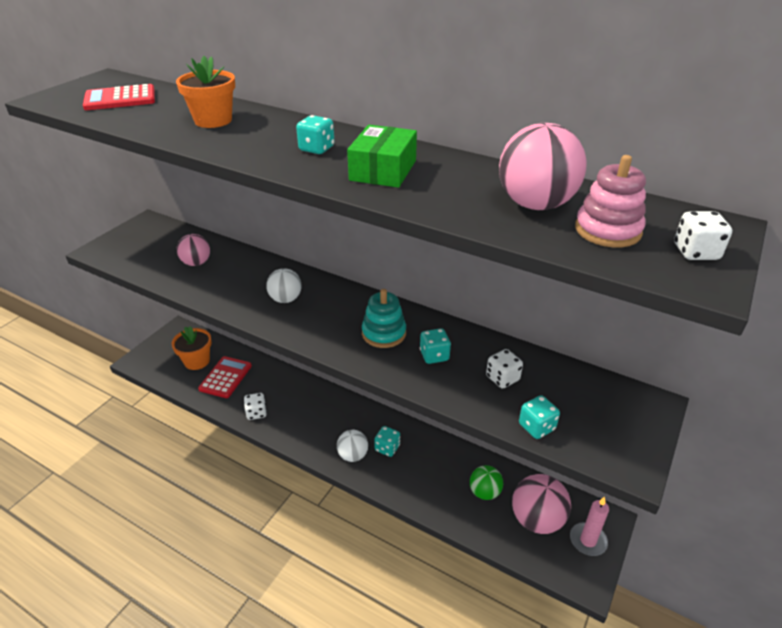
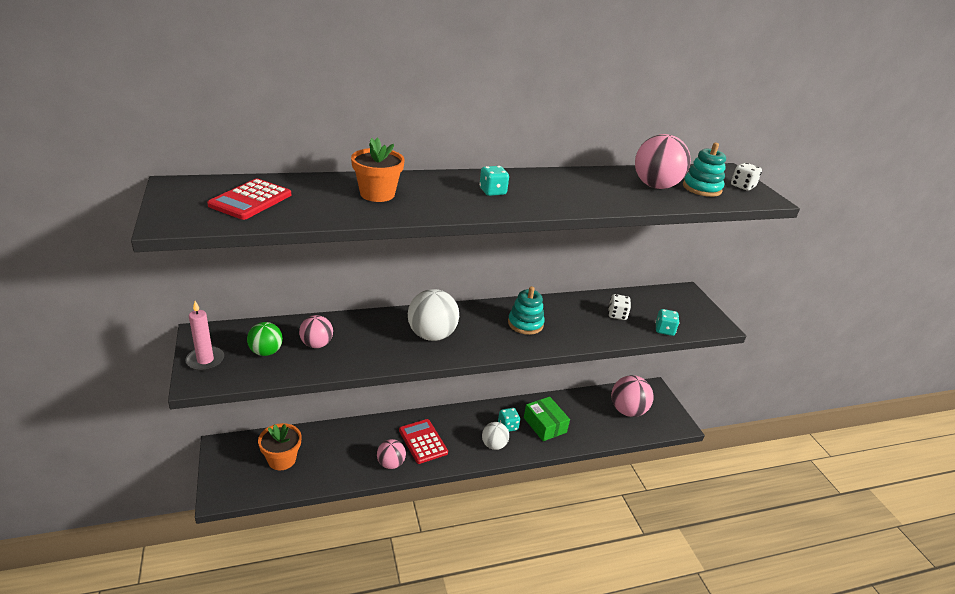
camera: 50 degrees left, 5 degrees down
(225, 377) = (327, 455): red calculator -> red calculator (423, 441)
(256, 413) = (391, 463): white dice -> pink ball
(285, 299) = (432, 335): white ball -> white ball, size x1.63
(383, 170) = (556, 192): green box -> green box (544, 425)
(434, 356) = (570, 321): turquoise dice -> none
(484, 492) = (588, 414): green ball -> green ball (266, 352)
(588, 540) = (658, 404): pink candle -> pink candle (205, 360)
(607, 230) = (701, 188): pink stacking toy -> turquoise stacking toy

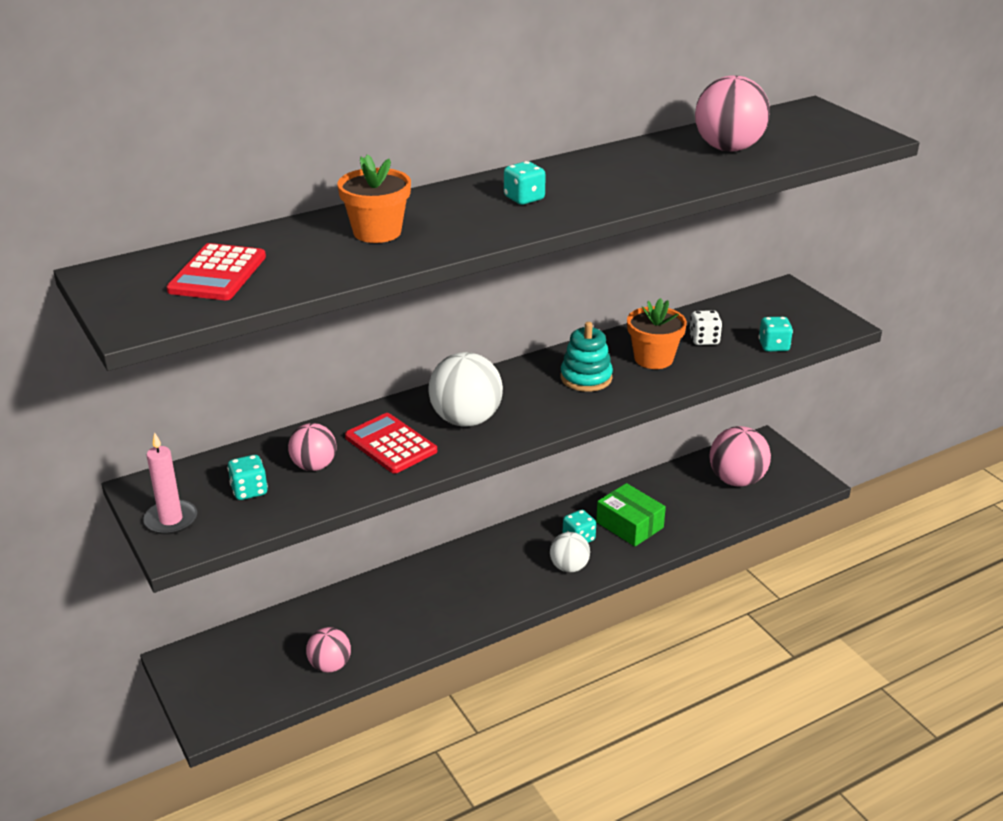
camera: 10 degrees left, 0 degrees up
(266, 352) = (249, 491): green ball -> turquoise dice
(282, 459) = (276, 656): orange flower pot -> orange flower pot (653, 358)
(391, 463) = (435, 624): pink ball -> pink ball (330, 665)
(423, 441) = (467, 586): red calculator -> red calculator (390, 444)
(701, 188) = (788, 139): turquoise stacking toy -> none
(742, 186) = (838, 126): white dice -> none

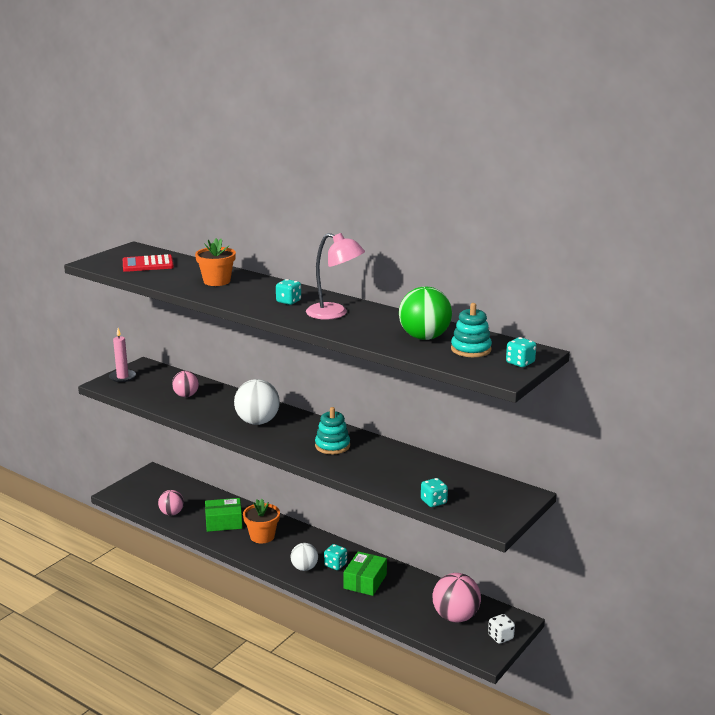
camera: 65 degrees right, 10 degrees down
(249, 491) = (155, 387): turquoise dice -> turquoise dice (520, 363)
(390, 444) = (218, 408): red calculator -> none
(400, 614) = (224, 522): none -> green box
(601, 179) = (334, 313): none -> pink lamp
(653, 358) = (376, 462): orange flower pot -> orange flower pot (262, 536)
(704, 340) = (417, 475): white dice -> white dice (500, 637)
(728, 148) = (424, 337): pink ball -> green ball
(784, 134) = (471, 349): none -> turquoise stacking toy

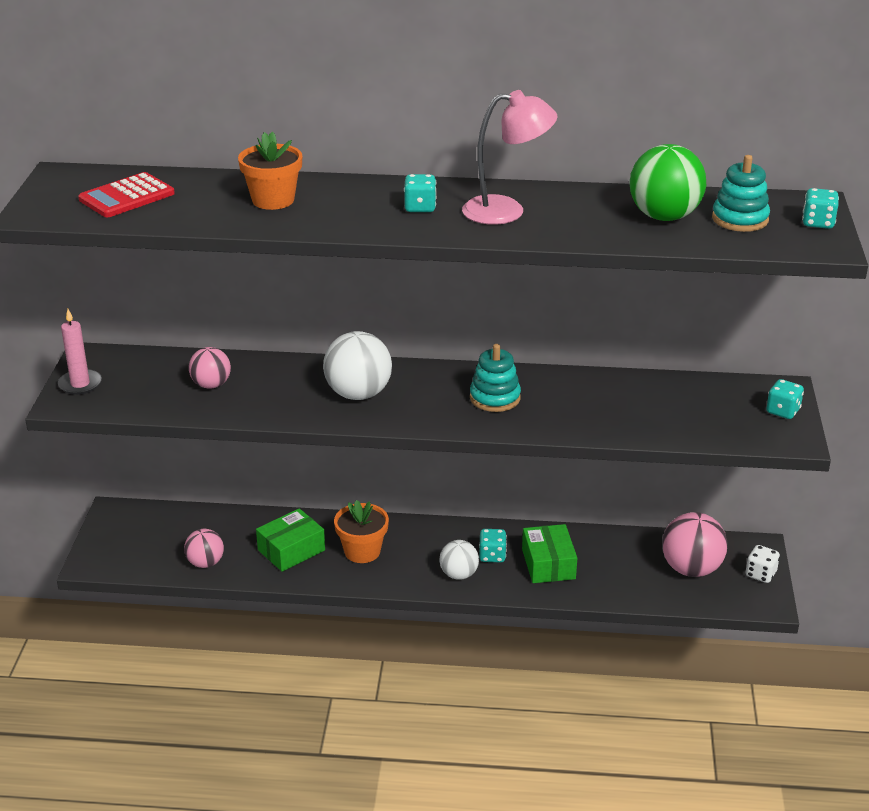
camera: 30 degrees left, 10 degrees up
(433, 502) = (698, 434): turquoise dice -> turquoise dice (783, 411)

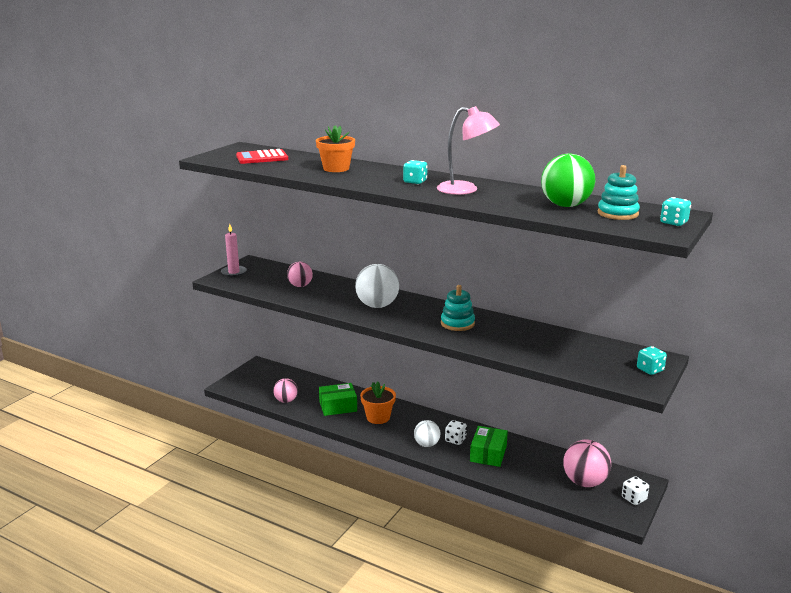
camera: 25 degrees right, 10 degrees down
(492, 556) = (455, 440): turquoise dice -> white dice

